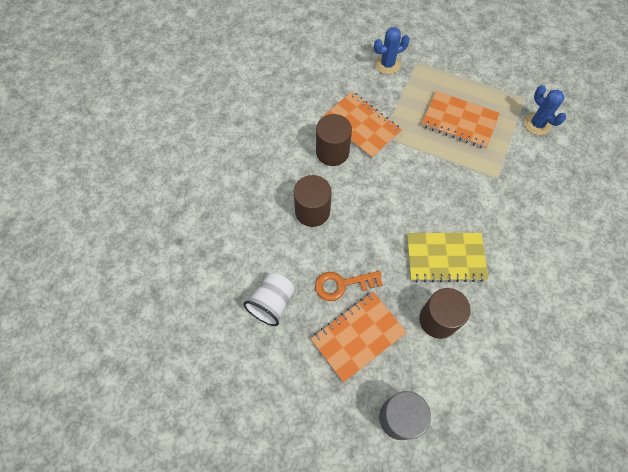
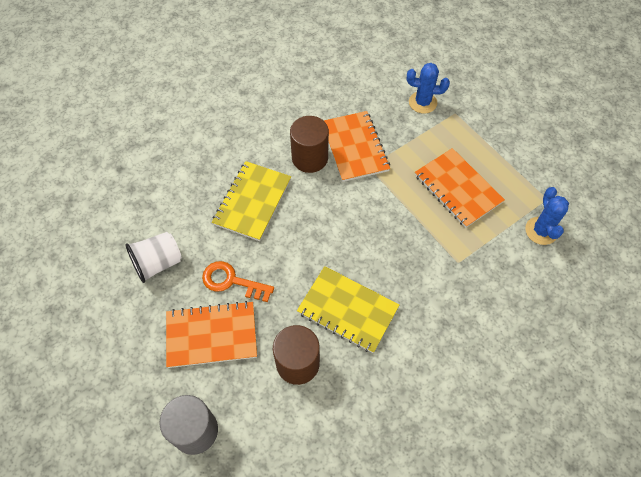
camera: 30 degrees right, 5 degrees down
(312, 211) = (252, 202): brown cylinder -> yellow notebook

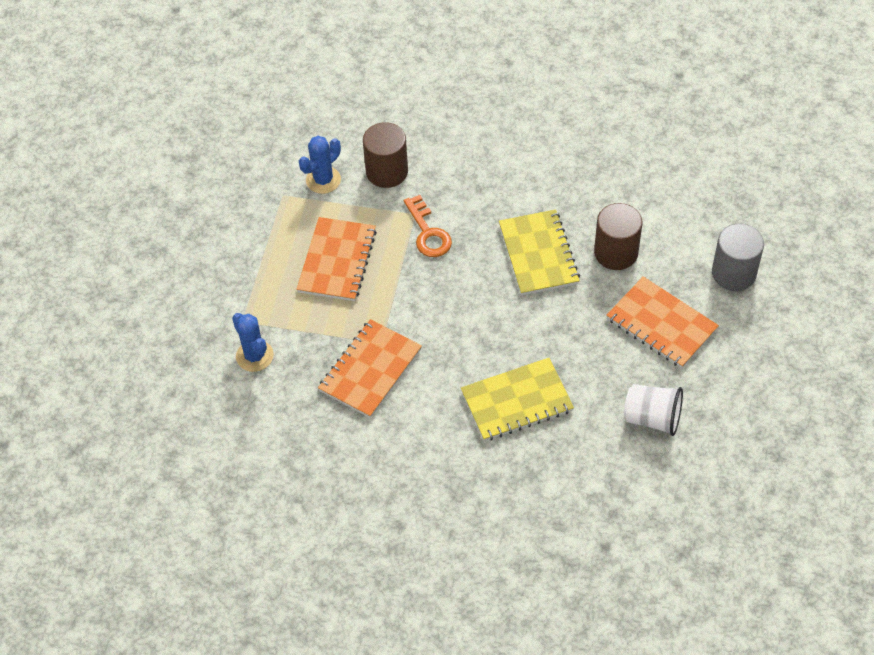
camera: 130 degrees left, 5 degrees down
(232, 281) = (605, 350): orange key -> orange key (428, 232)
(310, 158) = (421, 396): brown cylinder -> brown cylinder (387, 171)

